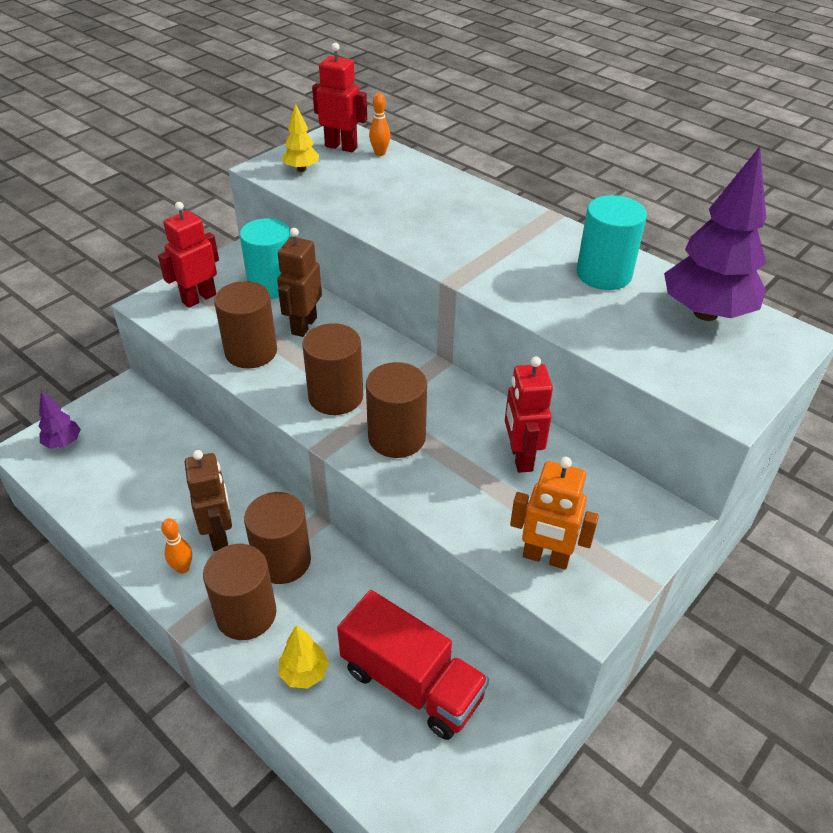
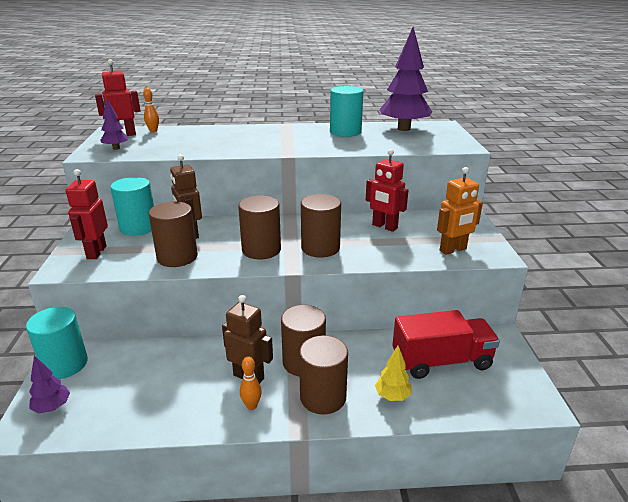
camera: 45 degrees left, 15 degrees down
(115, 404) = (65, 364): none -> turquoise cylinder
(301, 169) = (116, 148): yellow tree -> purple tree

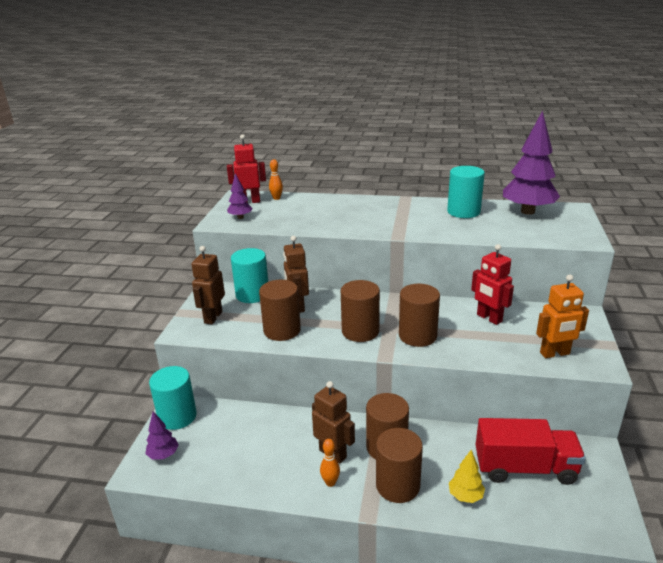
camera: 15 degrees right, 0 degrees up
(96, 252) = (213, 317): red robot -> brown robot

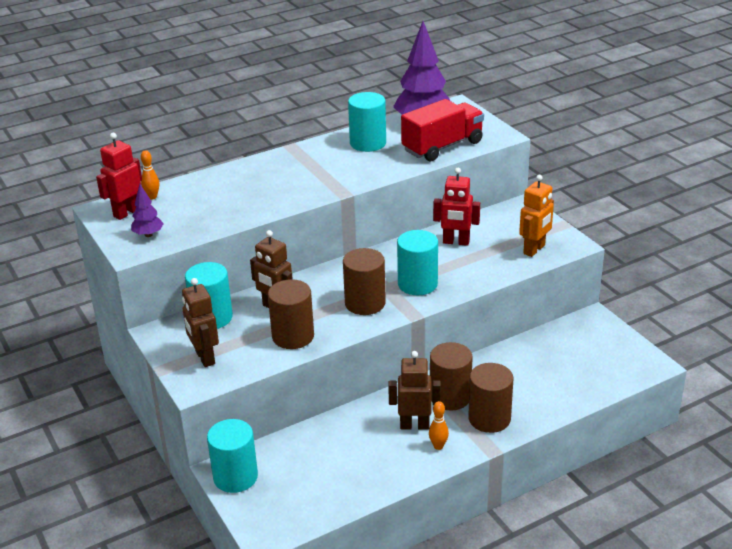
camera: 40 degrees left, 5 degrees up
(163, 455) = (269, 511): purple tree -> none
(417, 336) = (417, 284): brown cylinder -> turquoise cylinder
(465, 496) = (542, 398): yellow tree -> none
(525, 468) = (561, 356): red truck -> red truck (442, 146)

